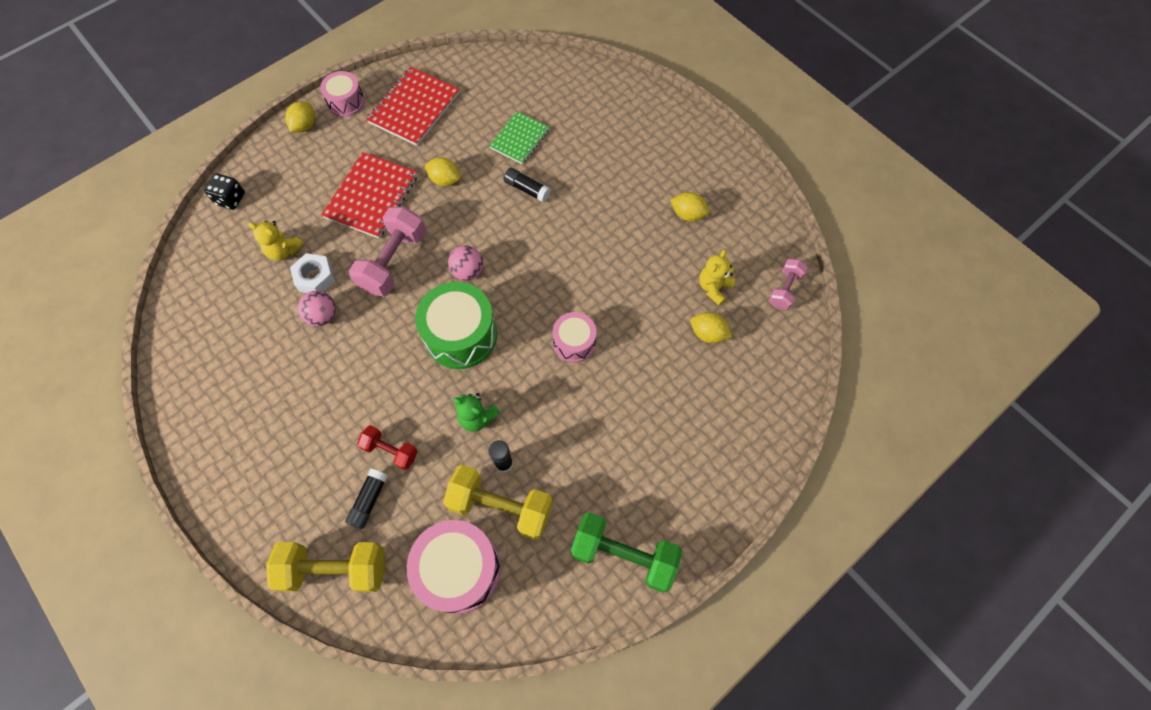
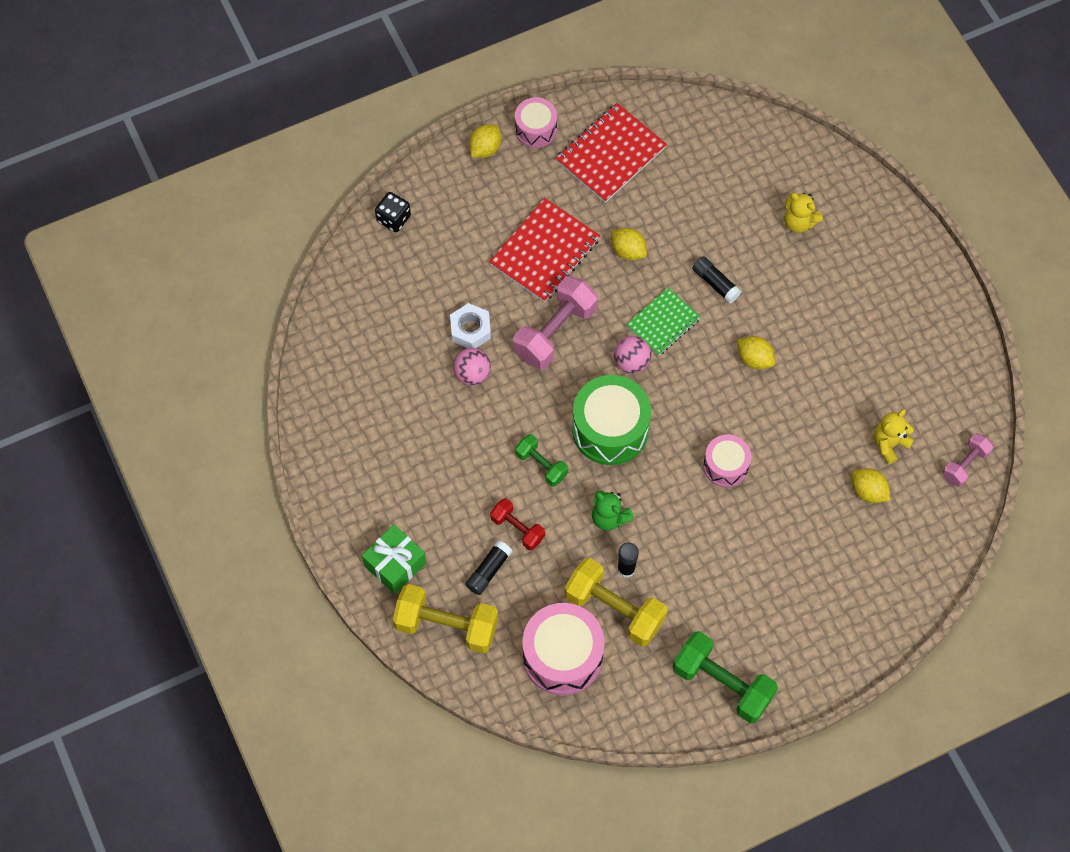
camera: 15 degrees right, 0 degrees up
(273, 519) = (395, 564): none -> green gift
(284, 251) = (442, 292): yellow teddy bear -> yellow teddy bear (799, 222)
(403, 384) = (541, 465): none -> green dumbbell
(519, 139) = (721, 221): green notebook -> green notebook (663, 322)
(688, 214) = (885, 355): yellow lemon -> yellow lemon (754, 359)

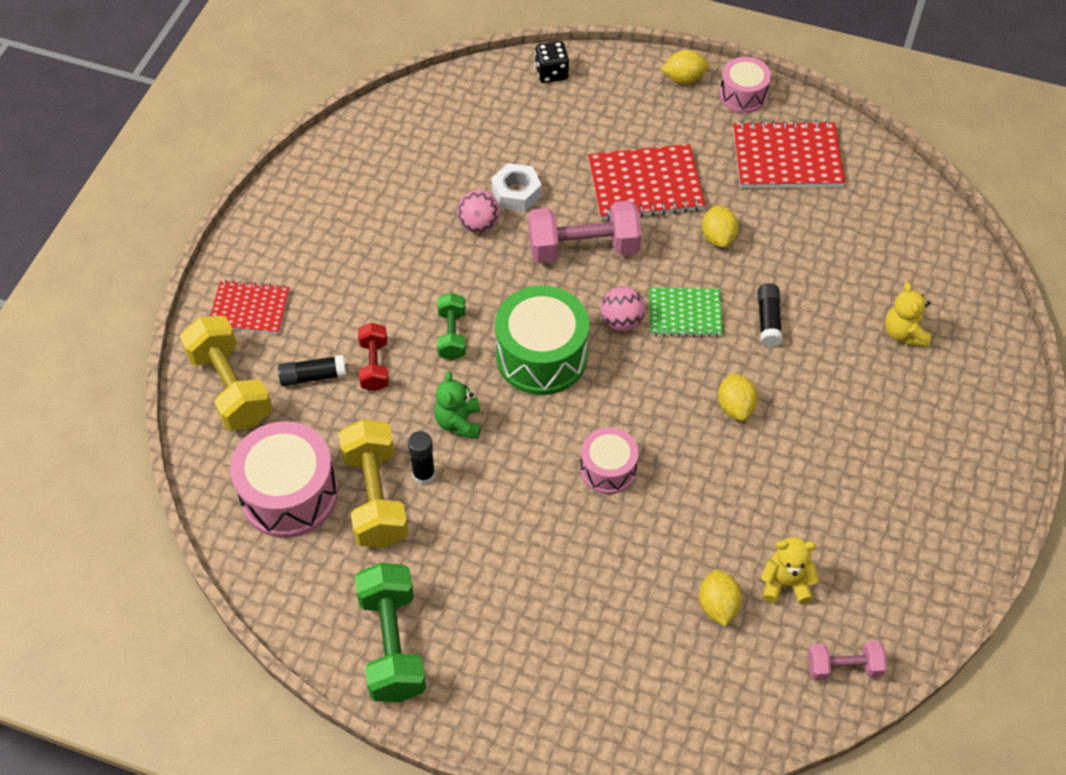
camera: 45 degrees right, 10 degrees down
(395, 564) = (249, 309): green gift -> red notebook

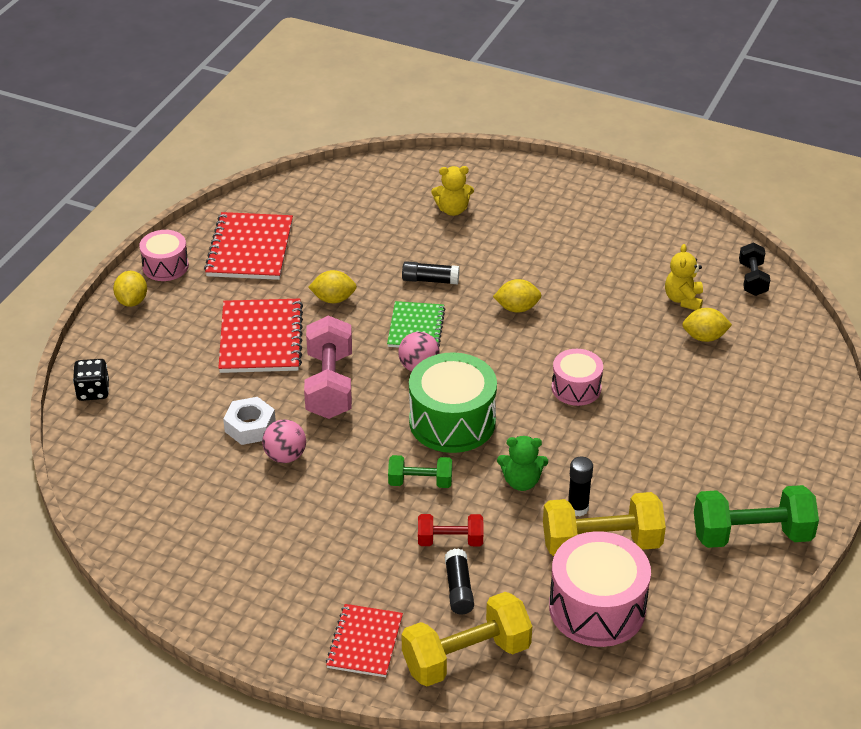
camera: 85 degrees left, 15 degrees down
(843, 667) = (752, 279): pink dumbbell -> black dumbbell

